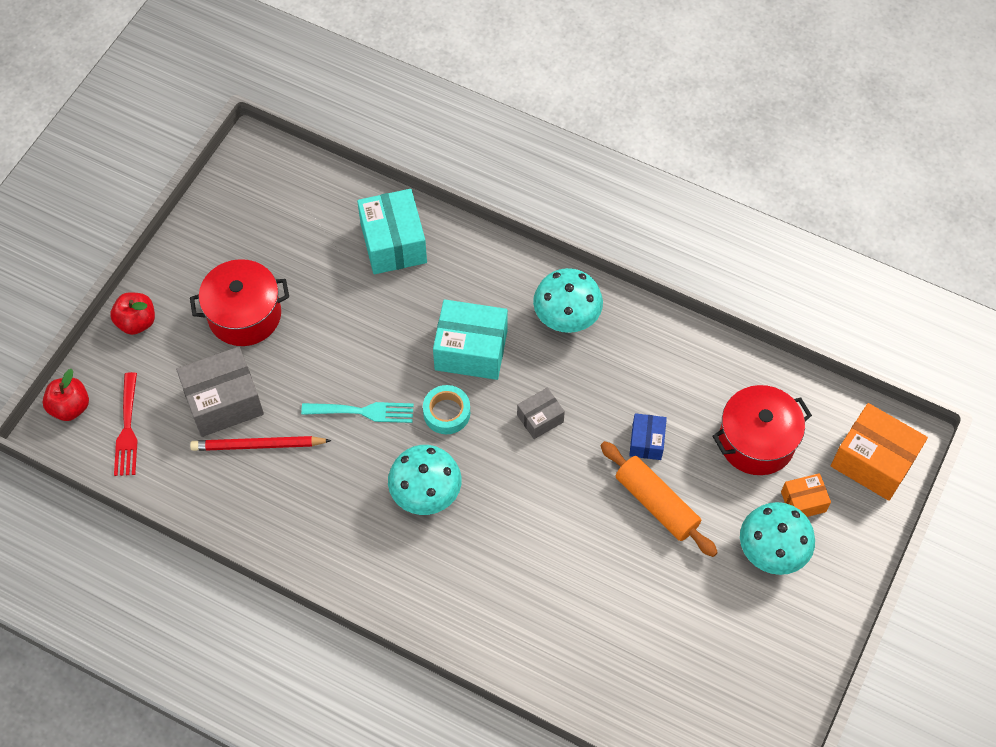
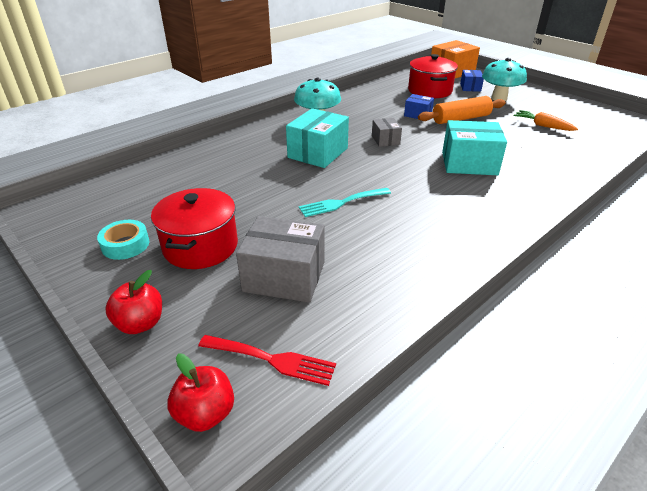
camera: 70 degrees left, 25 degrees down
(224, 402) = (284, 277): grey box -> grey box turned 75 degrees counterclockwise
(258, 445) = (344, 263): red pencil -> none
(363, 411) = (341, 203): turquoise fork -> turquoise fork turned 135 degrees counterclockwise
(393, 243) = (204, 165): turquoise box -> turquoise box (469, 163)
(426, 494) = (428, 189): turquoise mushroom -> none
(446, 413) = (363, 170): turquoise tape -> turquoise tape (125, 245)
(679, 622) = (543, 126): none -> orange carrot
(803, 502) = (470, 87): orange box -> blue box

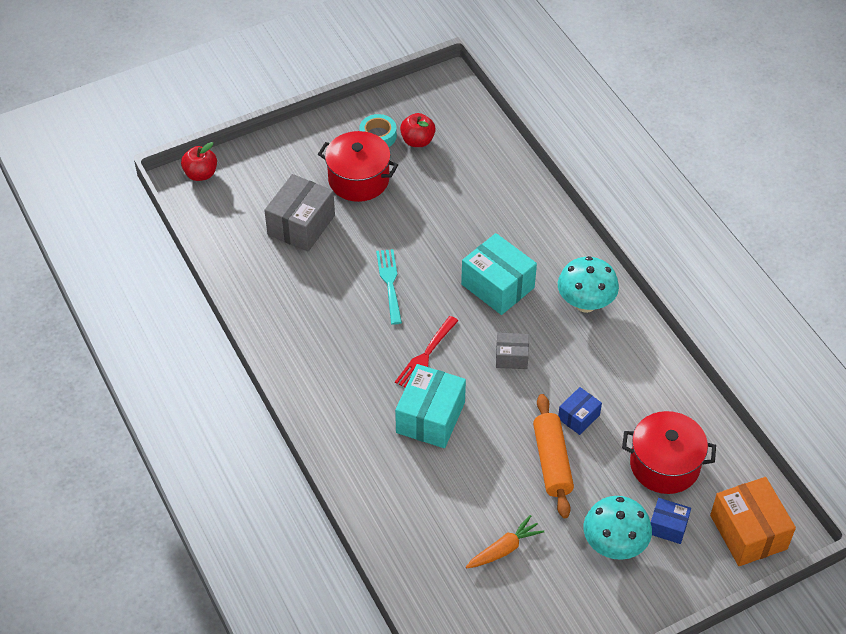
camera: 105 degrees right, 15 degrees up
(140, 323) = (284, 146): red apple -> red apple (417, 141)
(272, 360) = (225, 207): red fork -> red fork (425, 356)

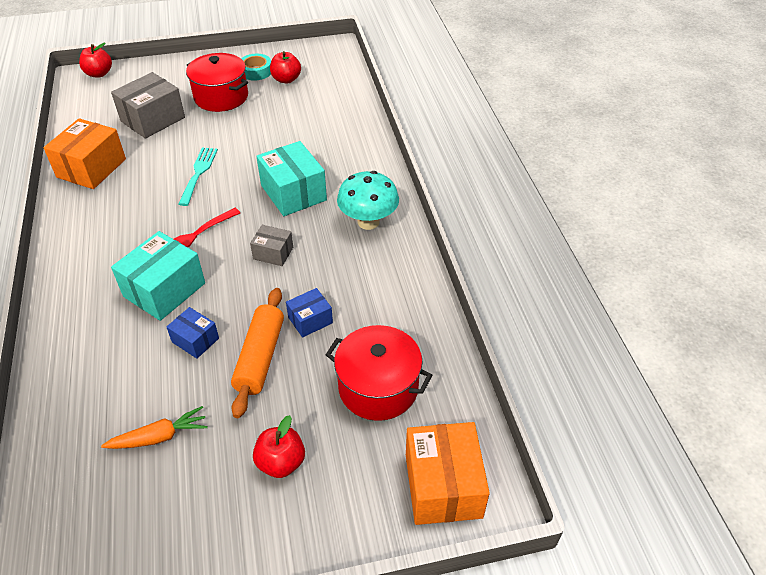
camera: 15 degrees right, 5 degrees down
(274, 300) = (91, 168): none -> orange box
(614, 545) = (281, 462): turquoise mushroom -> red apple
(668, 526) = (351, 456): blue box -> blue box (195, 340)

